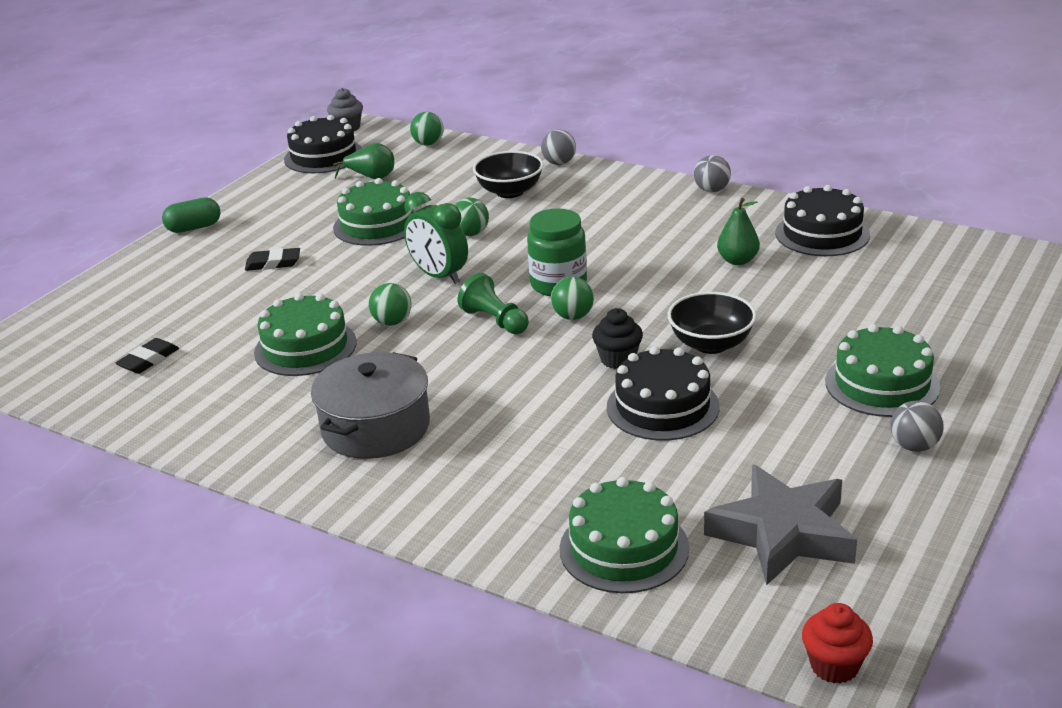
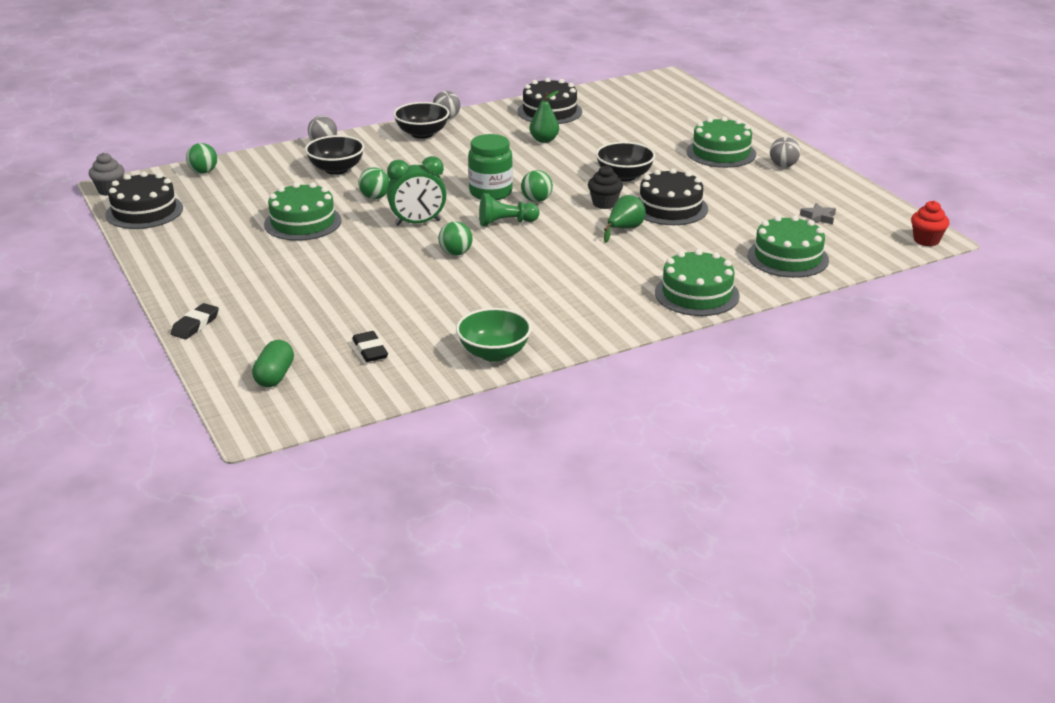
camera: 60 degrees left, 0 degrees up
(191, 428) = (494, 353): none -> green bowl
(194, 228) = (175, 288): green capsule -> green capsule (274, 376)
(273, 263) = (296, 272): black eraser -> black eraser (195, 325)
(305, 347) = (443, 289): green cake -> green cake (697, 294)
(371, 177) = (220, 205): green pear -> green pear (624, 229)
(375, 427) = (580, 291): grey pot -> none
(652, 195) = (422, 134): none -> black bowl
(783, 533) = (818, 217): grey star -> grey star, size x0.40

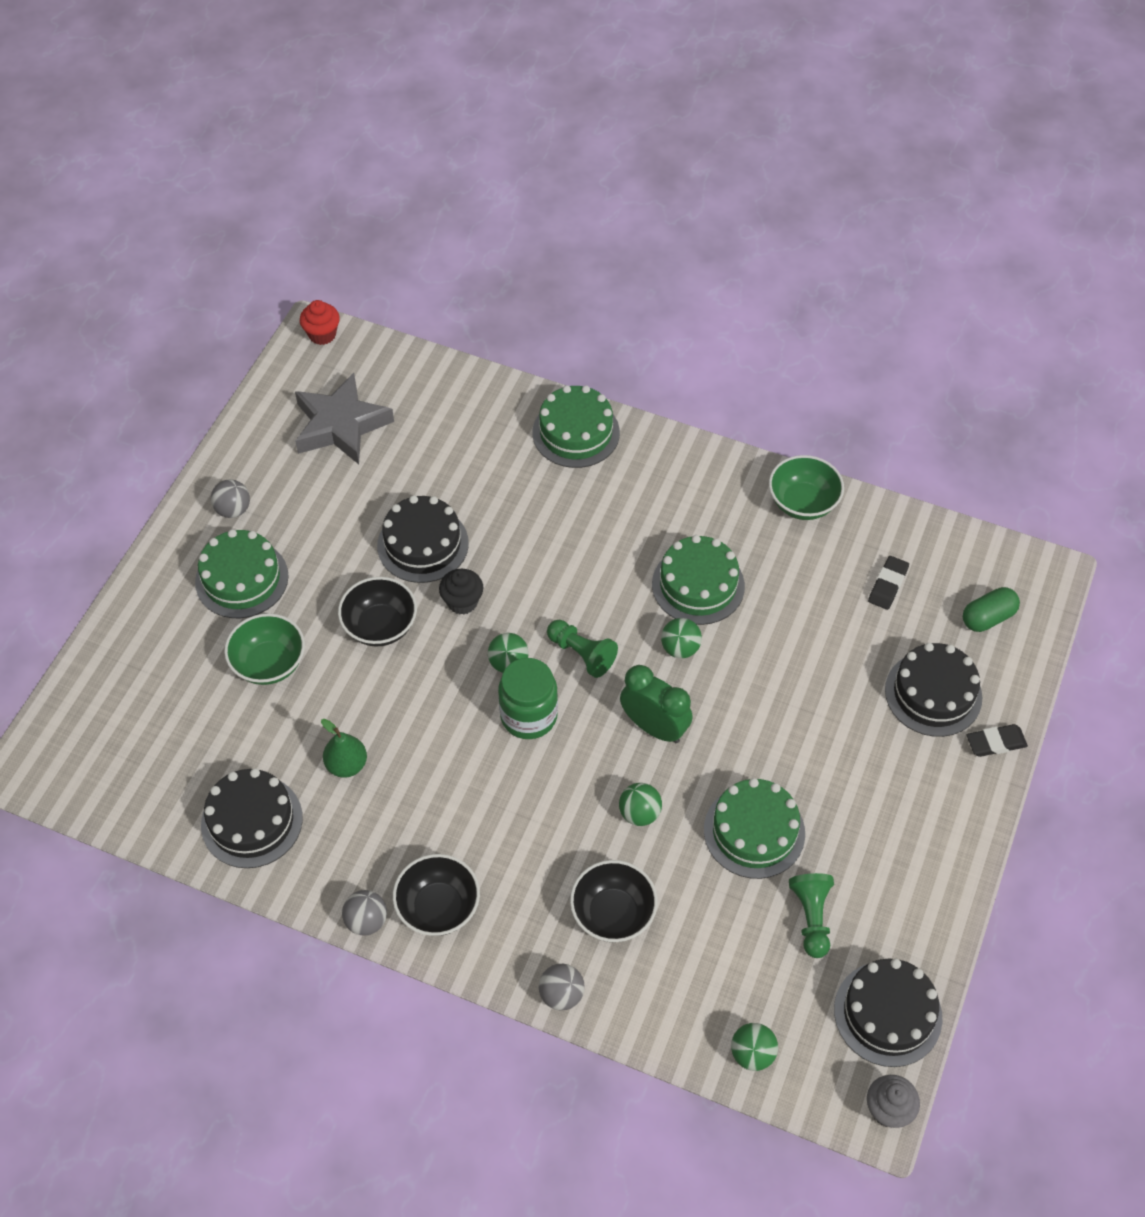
camera: 130 degrees left, 25 degrees up
(228, 215) = (811, 917): none -> green pawn
(267, 322) = (933, 694): none -> black cake
(624, 229) = (503, 552): green pear -> none
(645, 142) = (269, 663): none -> green bowl
(788, 257) = (447, 408): green cake -> green cake (698, 585)
(818, 217) = (340, 425): grey star -> grey star, size x2.47

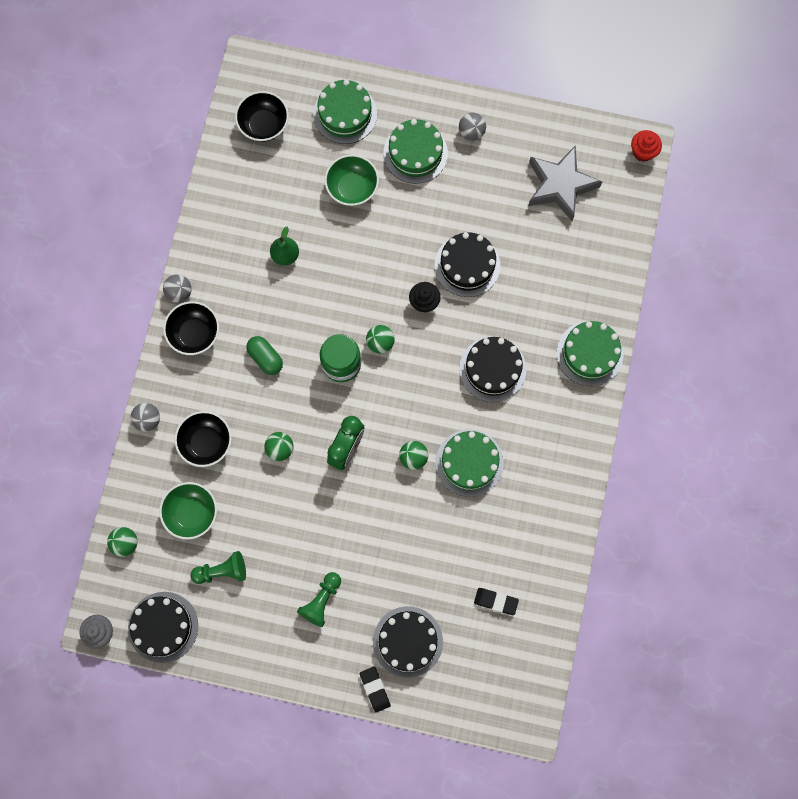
camera: 80 degrees right, 20 degrees up
(252, 821) = (236, 207): black cake -> black cake (492, 369)
(380, 626) = (394, 252): black bowl -> black bowl (264, 125)
(582, 654) = (396, 390): green pawn -> green pawn (321, 601)
(754, 831) = (279, 526): green cake -> green cake (345, 114)
(802, 503) = (558, 531): green bowl -> green bowl (192, 513)
(987, 617) = (481, 678): green capsule -> green capsule (265, 358)

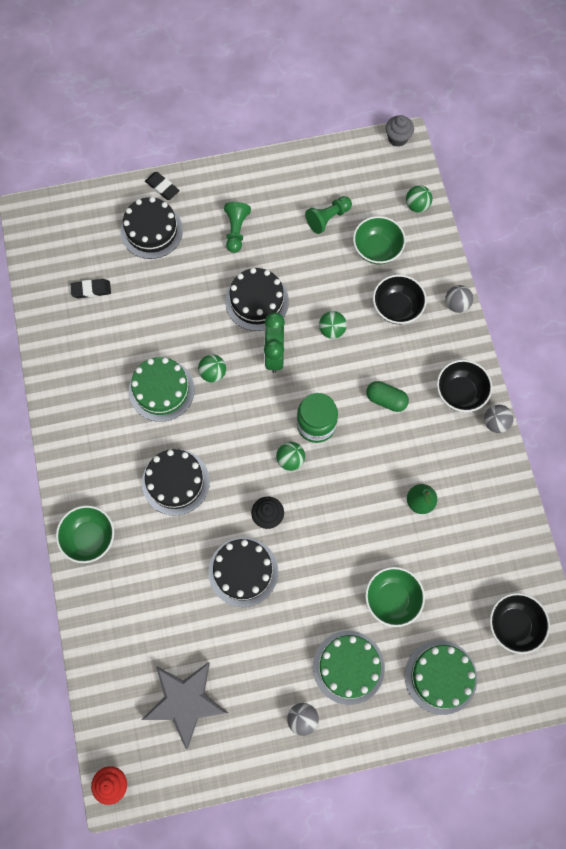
camera: 155 degrees right, 5 degrees down
(163, 627) = (351, 161): black cake -> black cake (257, 301)
(589, 353) = (89, 538): green cake -> green bowl

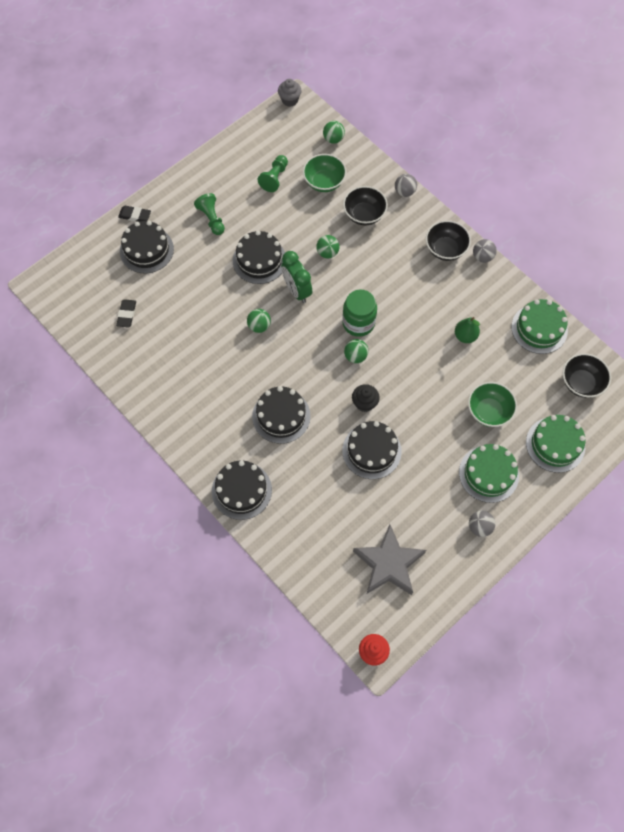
camera: 30 degrees left, 5 degrees down
(89, 538) = (241, 490): green bowl -> black cake
(91, 290) = (127, 314): black eraser -> black eraser turned 45 degrees counterclockwise
(161, 390) = (228, 358): green cake -> green cake (539, 328)
(386, 400) = (397, 280): green capsule -> none

